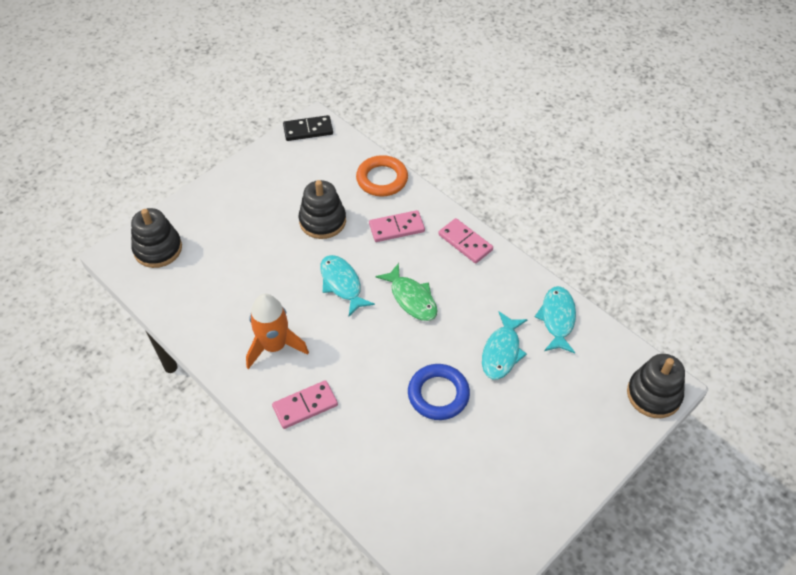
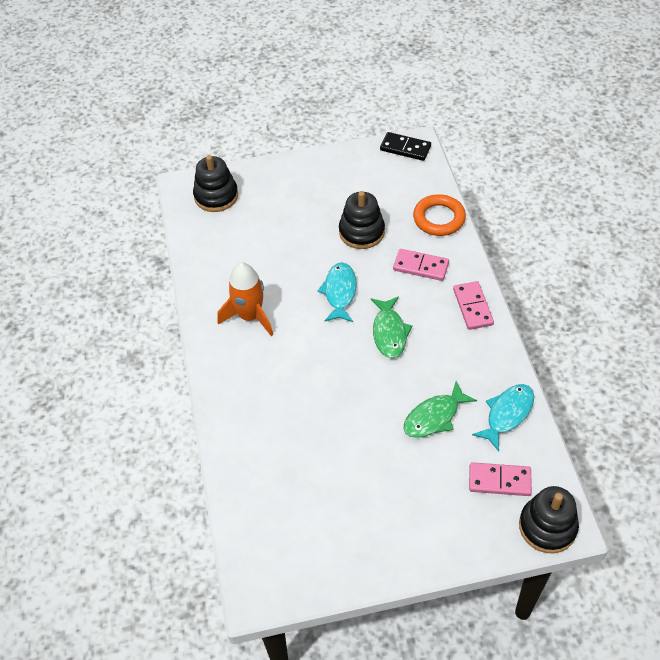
camera: 35 degrees right, 0 degrees up
(305, 406) = (240, 375): pink domino -> pink domino (499, 480)
(438, 394) = (353, 423): blue ring -> none
(502, 352) = (434, 417): turquoise fish -> green fish

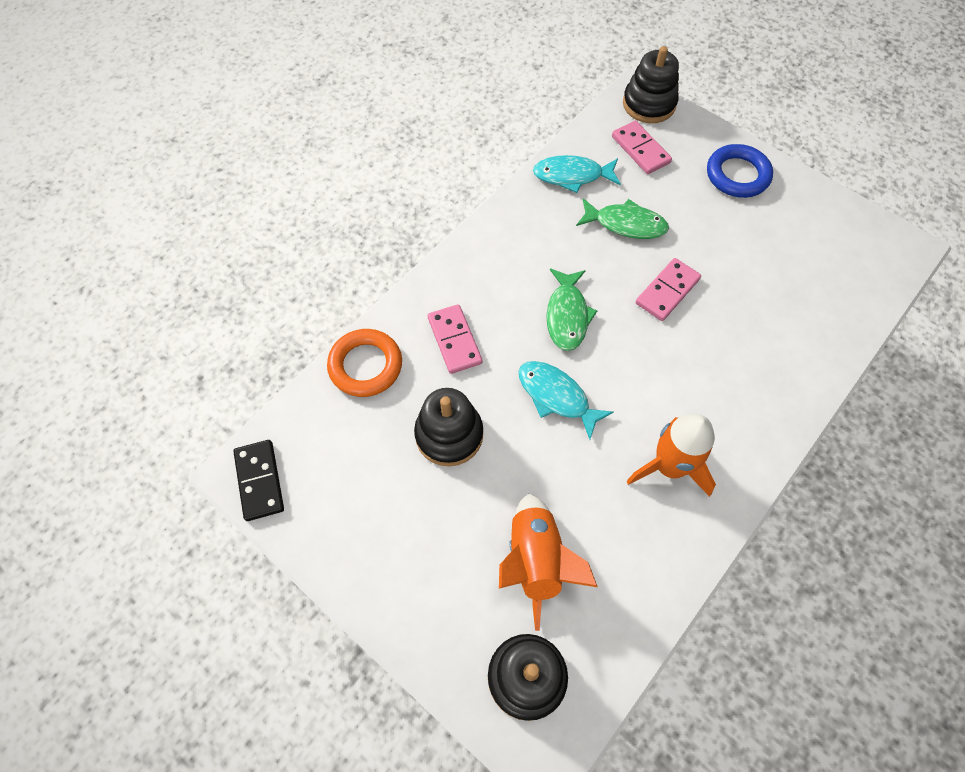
camera: 130 degrees left, 10 degrees up
(261, 229) = (536, 560): none -> orange rocket
(340, 292) = (556, 396): turquoise fish -> turquoise fish turned 75 degrees clockwise
(389, 332) = (567, 315): green fish -> green fish turned 135 degrees clockwise
(420, 531) = (737, 175): none -> blue ring
(473, 307) = (472, 263): pink domino -> pink domino (667, 291)

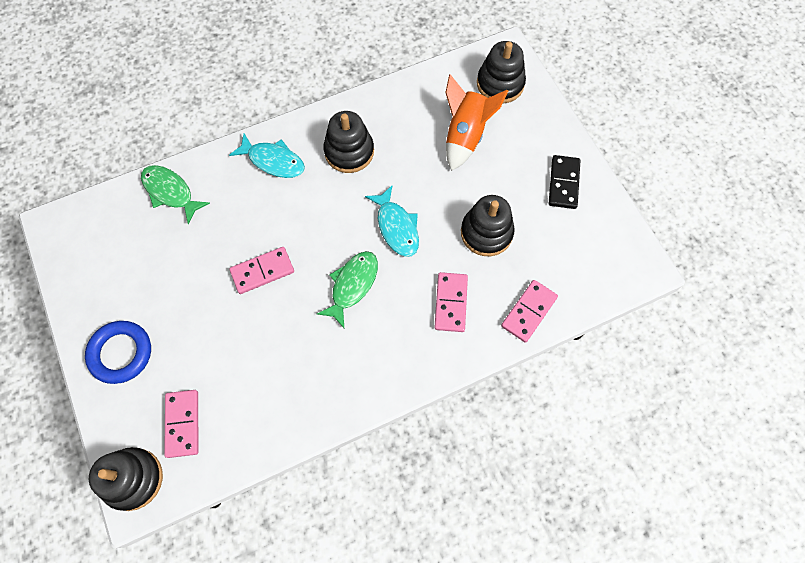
camera: 155 degrees left, 5 degrees up
(259, 481) = (633, 256): black domino -> black domino (563, 183)
(365, 366) = (529, 312): orange ring -> pink domino
(572, 176) = (265, 423): turquoise fish -> turquoise fish (273, 161)
(625, 224) = (252, 347): green fish -> green fish (170, 192)
(669, 466) = (349, 152): orange rocket -> black stacking toy

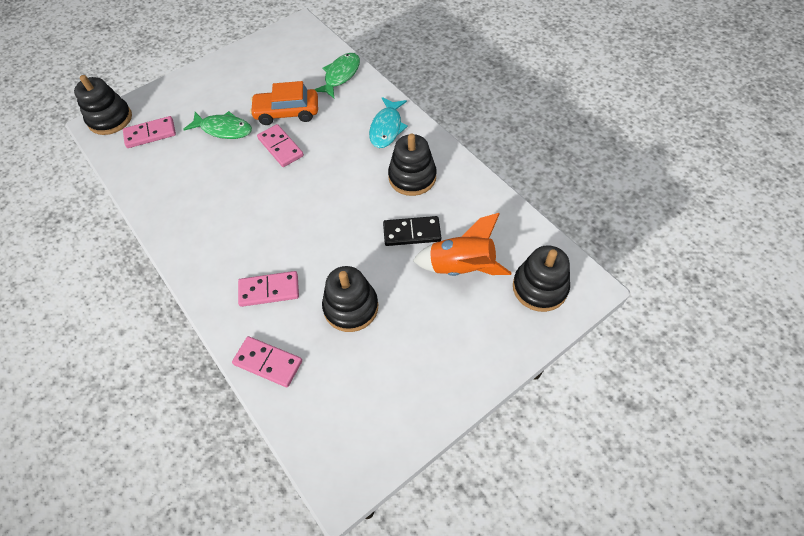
camera: 80 degrees right, 10 degrees down
(121, 353) = (203, 87): blue ring -> none
(209, 258) = (287, 112): none -> orange car
(352, 285) = (276, 210): green fish -> green fish (223, 129)
(396, 227) = (341, 230): turquoise fish -> none
(563, 183) = (430, 374): black domino -> black domino (412, 233)

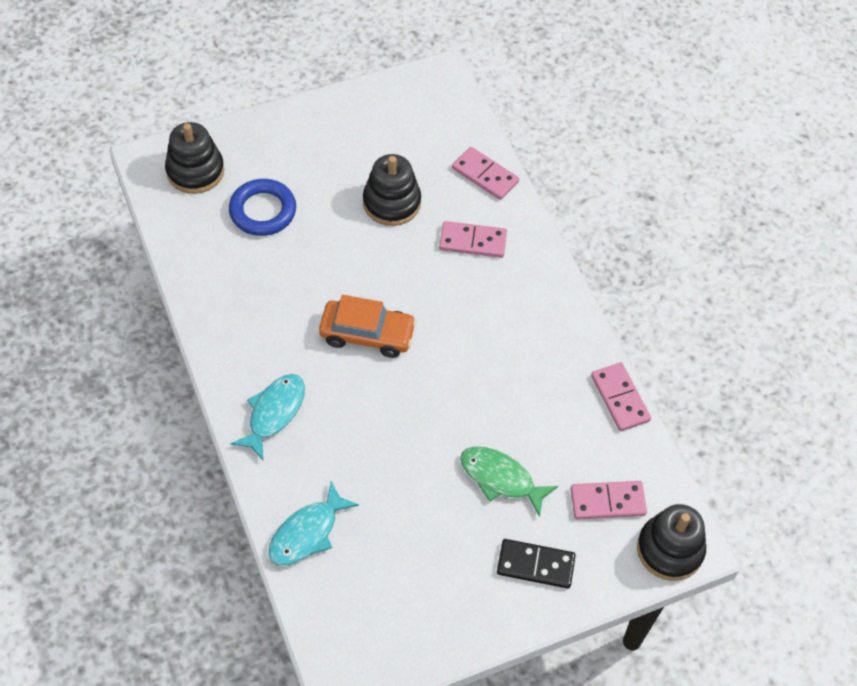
camera: 170 degrees left, 0 degrees up
(280, 147) = (426, 423): pink domino -> pink domino (620, 398)
(287, 112) = (405, 482): orange car -> orange car (367, 334)
(340, 75) = (307, 532): green fish -> turquoise fish
(412, 177) = (271, 330): black stacking toy -> none
(412, 233) = (300, 261): black domino -> black domino (535, 565)
(461, 267) = (263, 211): orange rocket -> blue ring

